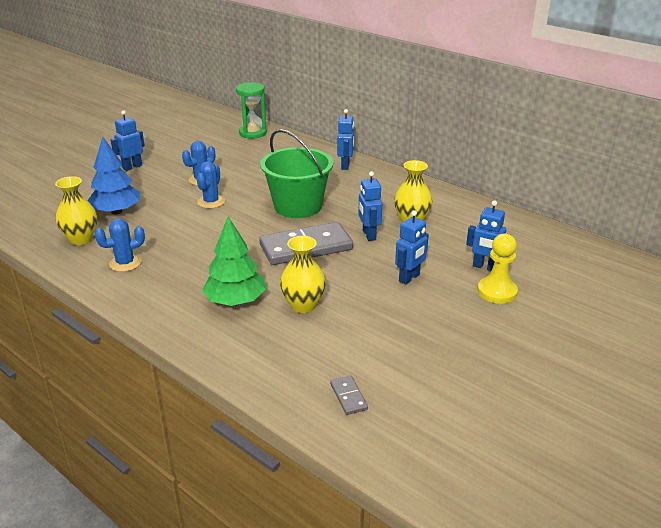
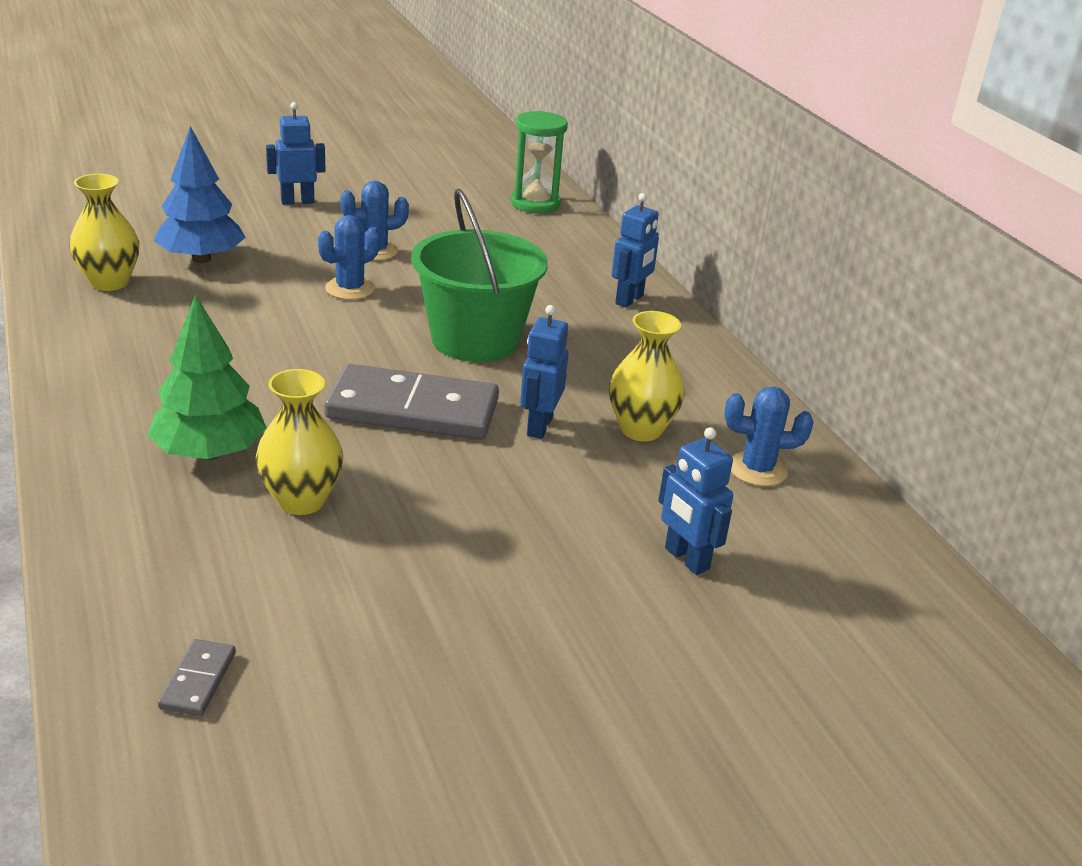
camera: 25 degrees right, 0 degrees up
(125, 263) = (125, 337): blue cactus -> blue cactus (757, 469)
(409, 278) = (526, 525): blue robot -> none
(497, 292) = (659, 612): yellow pawn -> none

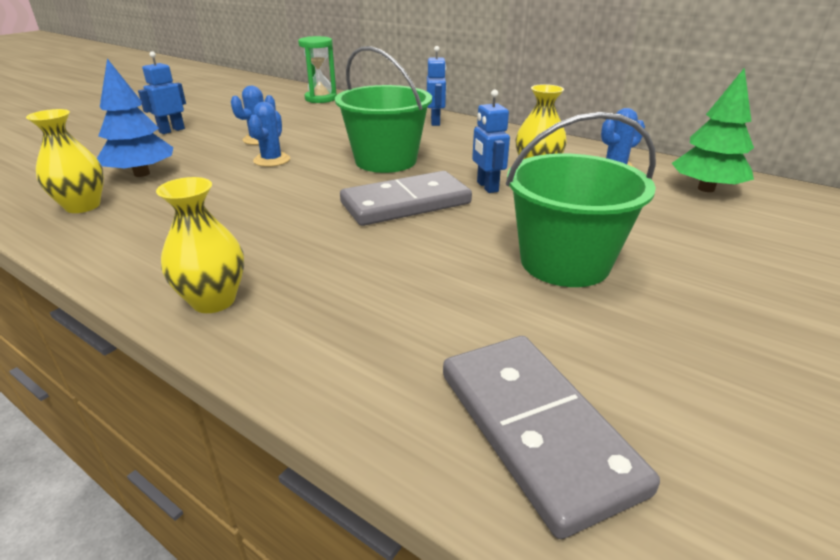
camera: 30 degrees left, 0 degrees up
(198, 680) = (536, 429): grey domino -> grey domino, size x2.41
(209, 452) = (310, 275): green tree -> green tree (706, 189)
(301, 500) = (417, 277): yellow vase -> yellow vase (213, 301)
(470, 557) = (564, 262): none -> green bucket
(686, 559) = (659, 216): blue robot -> none

